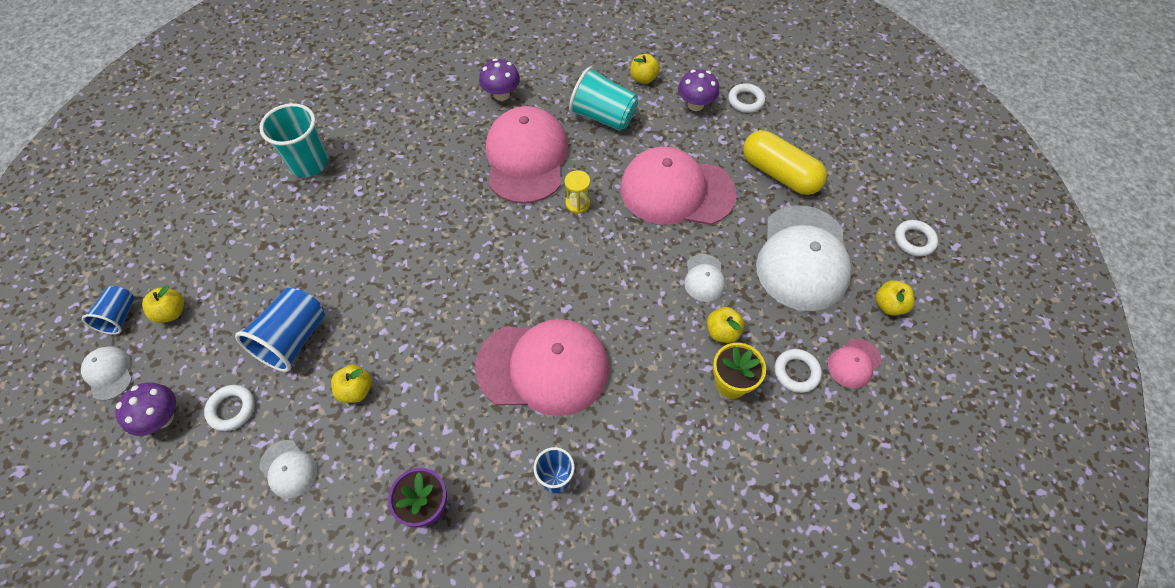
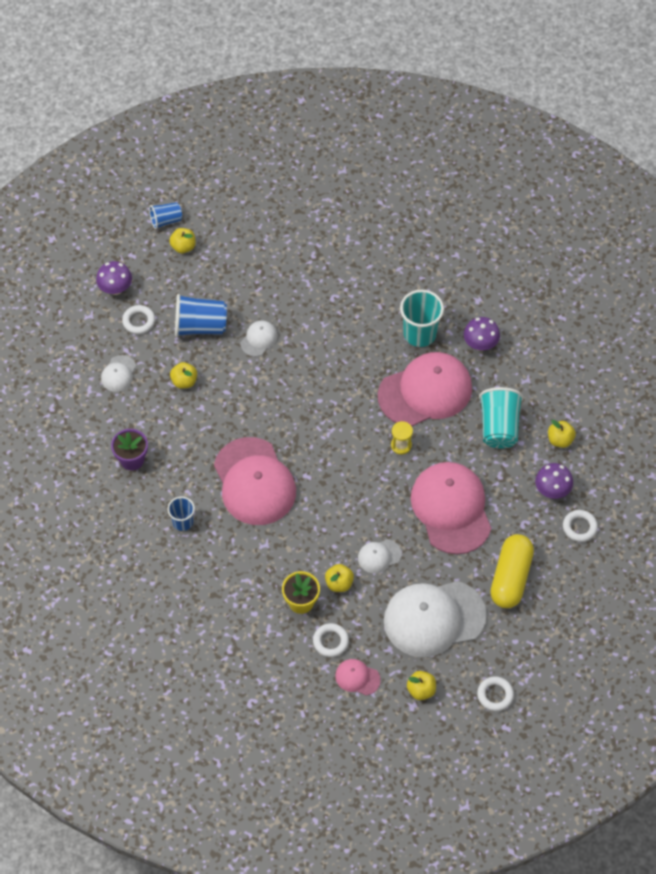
camera: 65 degrees right, 0 degrees up
(109, 373) = (128, 241): white cap -> white cap (259, 339)
(309, 163) = (340, 253): turquoise cup -> turquoise cup (419, 334)

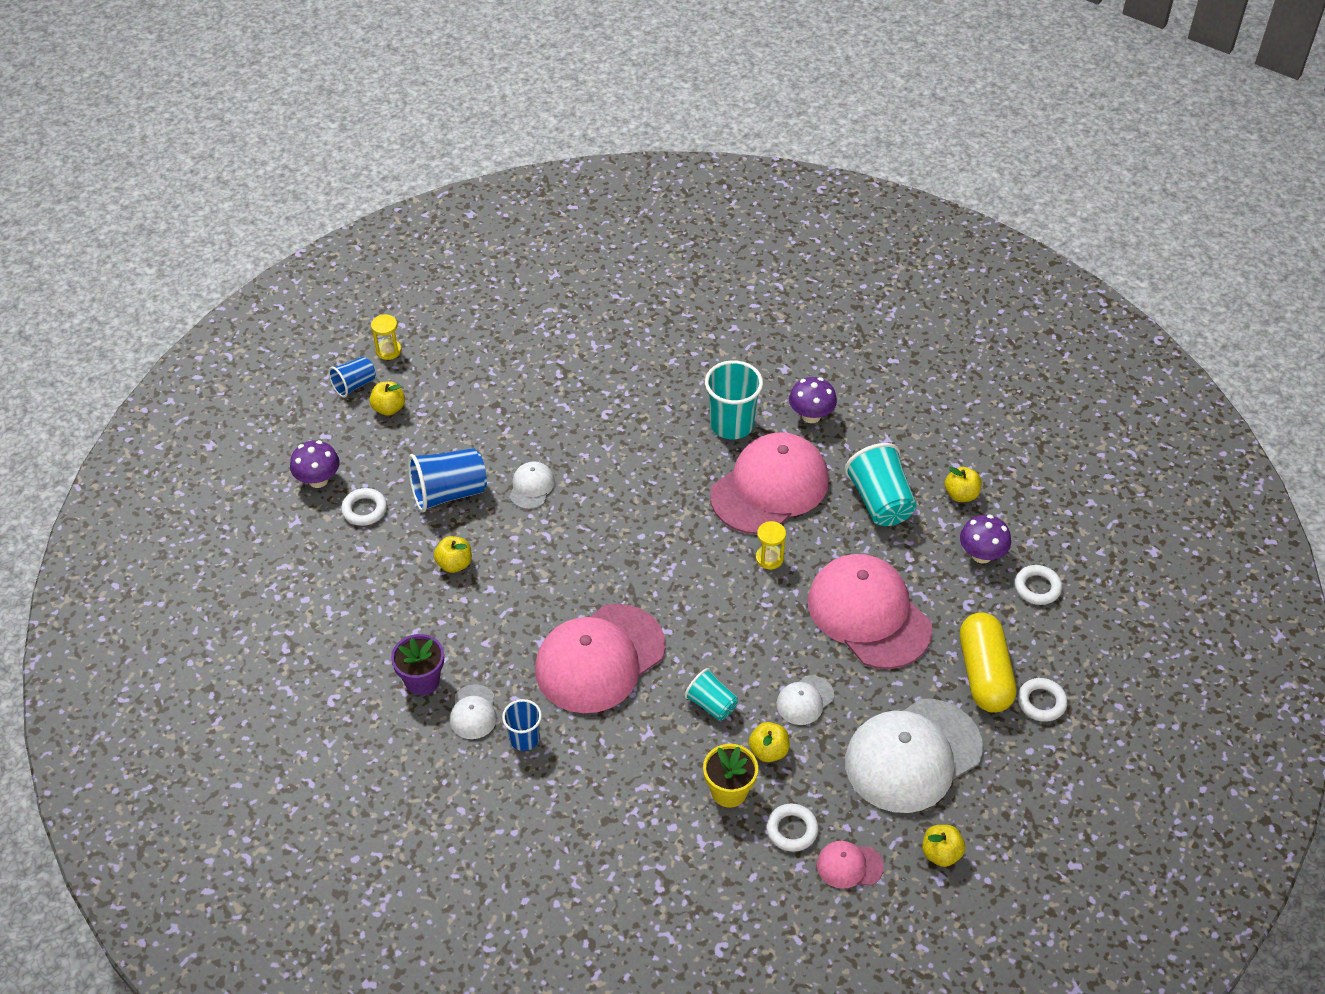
camera: 20 degrees left, 10 degrees down
(118, 374) = (362, 580): white cap -> white cap (473, 712)
(199, 199) = (388, 350): none -> yellow hourglass
(254, 482) = (599, 659): pink cap -> pink cap turned 90 degrees clockwise
(315, 538) = (711, 704): none -> turquoise cup
(495, 695) = (1039, 827): white ring -> white ring (1041, 702)

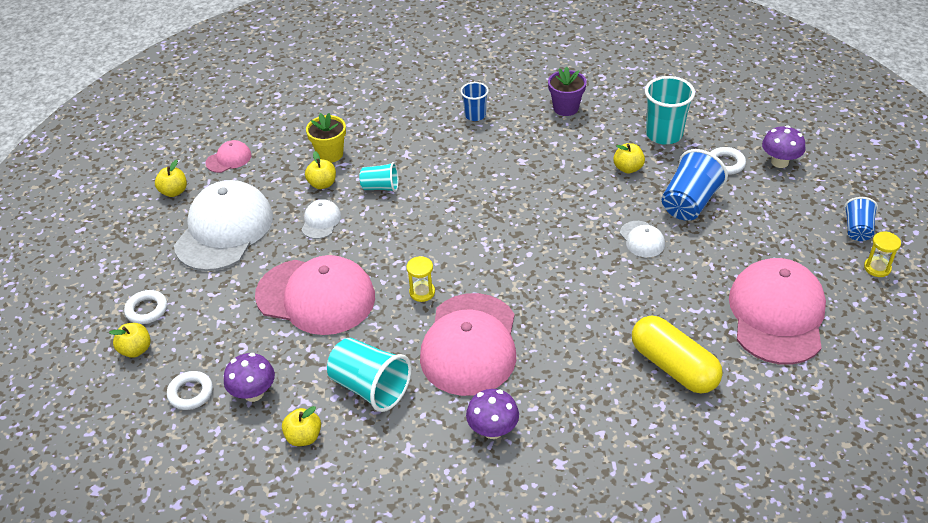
camera: 145 degrees right, 5 degrees down
(389, 408) = (810, 229): yellow apple -> yellow apple (136, 350)
(473, 712) = (518, 111): white cap -> none
(599, 659) = (475, 172): pink cap -> pink cap (777, 314)
(731, 425) = (551, 378): turquoise cup -> turquoise cup (664, 134)
(792, 830) = (276, 157): white ring -> none
(984, 674) = (201, 305): yellow capsule -> yellow capsule (673, 366)

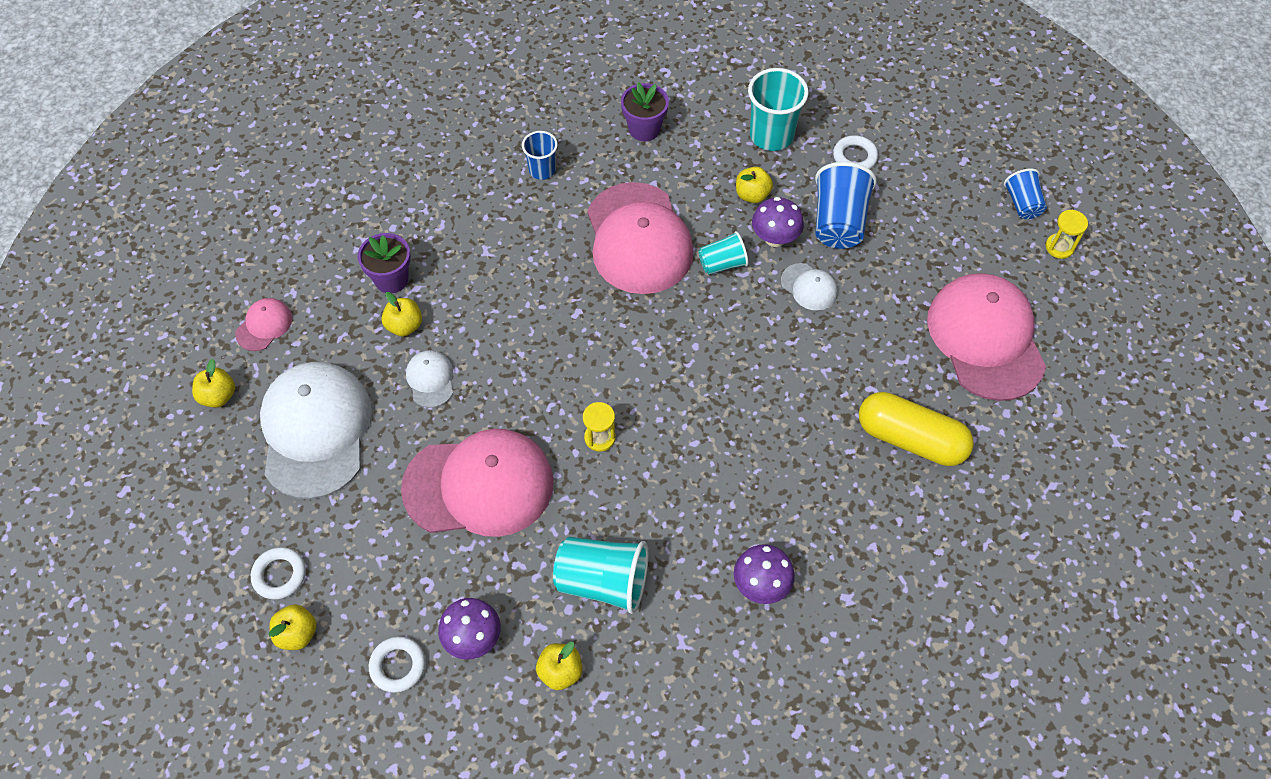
camera: 25 degrees left, 15 degrees up
(330, 154) = (391, 279): yellow flower pot -> purple flower pot
(380, 187) = (479, 308): turquoise cup -> turquoise cup (722, 264)
(470, 344) = (686, 487): pink cap -> pink cap (638, 239)
(779, 162) = (910, 138): purple mushroom -> purple mushroom (775, 238)

